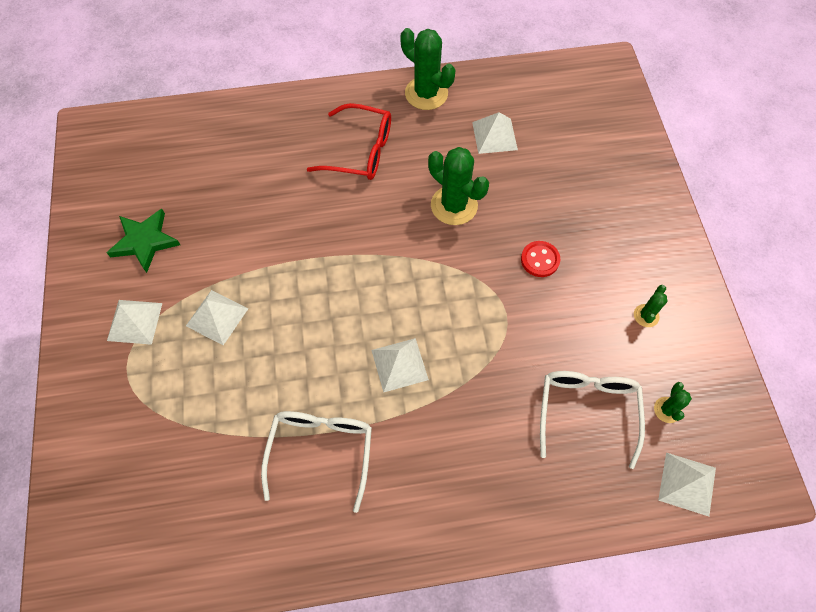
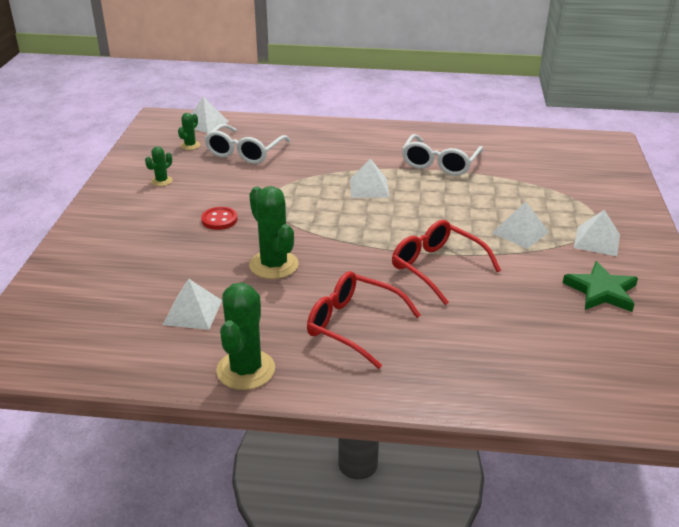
camera: 165 degrees left, 30 degrees down
(301, 238) = (436, 267): none -> red glasses
(426, 93) = (246, 370): green cactus -> green cactus turned 45 degrees clockwise

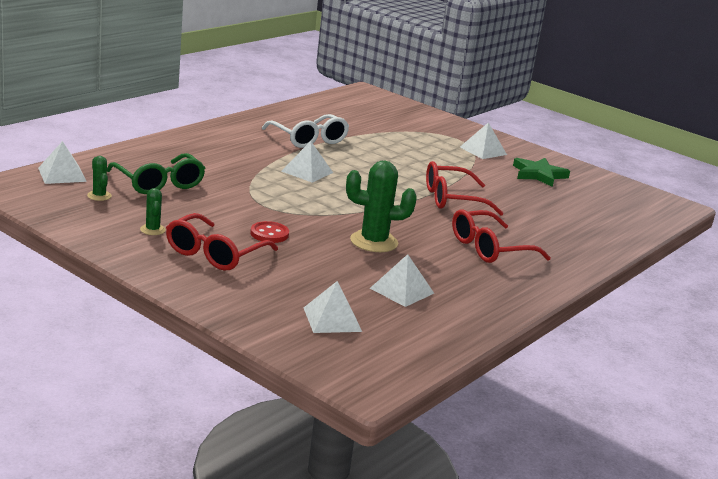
camera: 60 degrees left, 10 degrees down
(153, 215) = (214, 254): none -> red glasses
(244, 152) = (159, 183): white glasses -> green glasses
(246, 370) = (501, 299): green cactus -> none
(520, 232) = (443, 162): white pyramid -> white pyramid (332, 319)

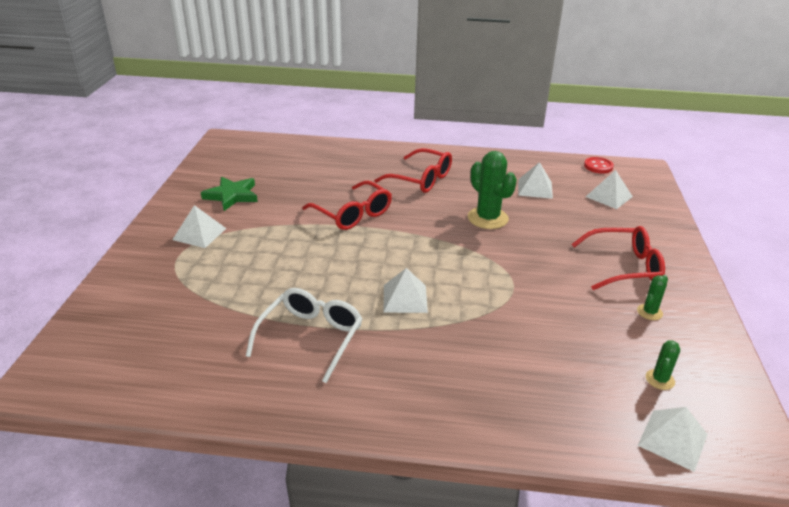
camera: 120 degrees left, 10 degrees up
(159, 183) = (575, 363): green glasses -> none
(269, 234) = (554, 260): red button -> red button (598, 166)

